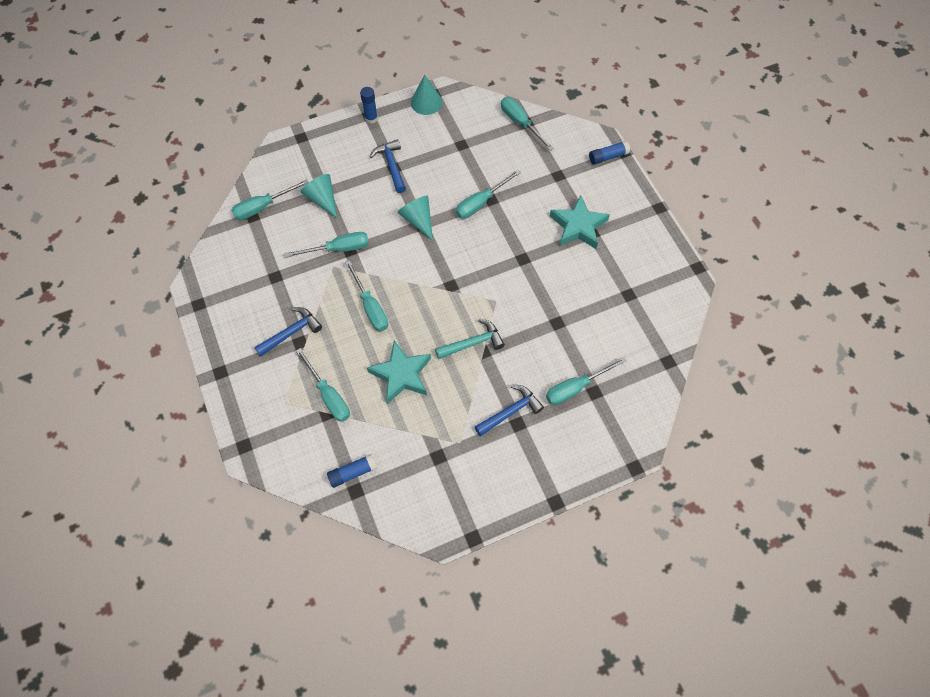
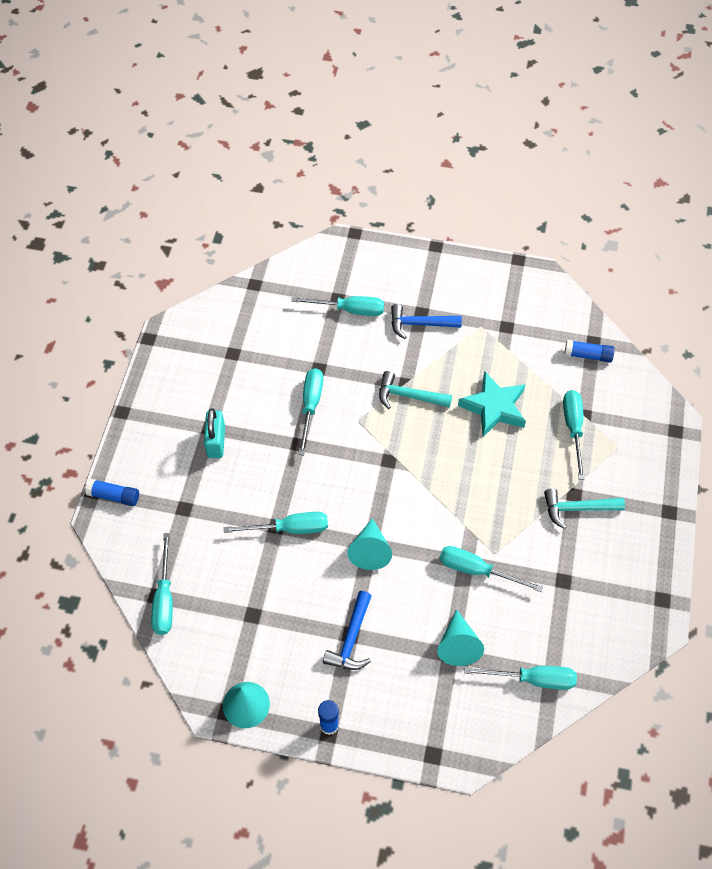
camera: 145 degrees left, 5 degrees down
(291, 332) = (577, 509): blue hammer -> turquoise hammer
(370, 307) = (482, 487): turquoise screwdriver -> turquoise screwdriver (311, 406)
(578, 226) = (216, 442): turquoise star -> turquoise padlock

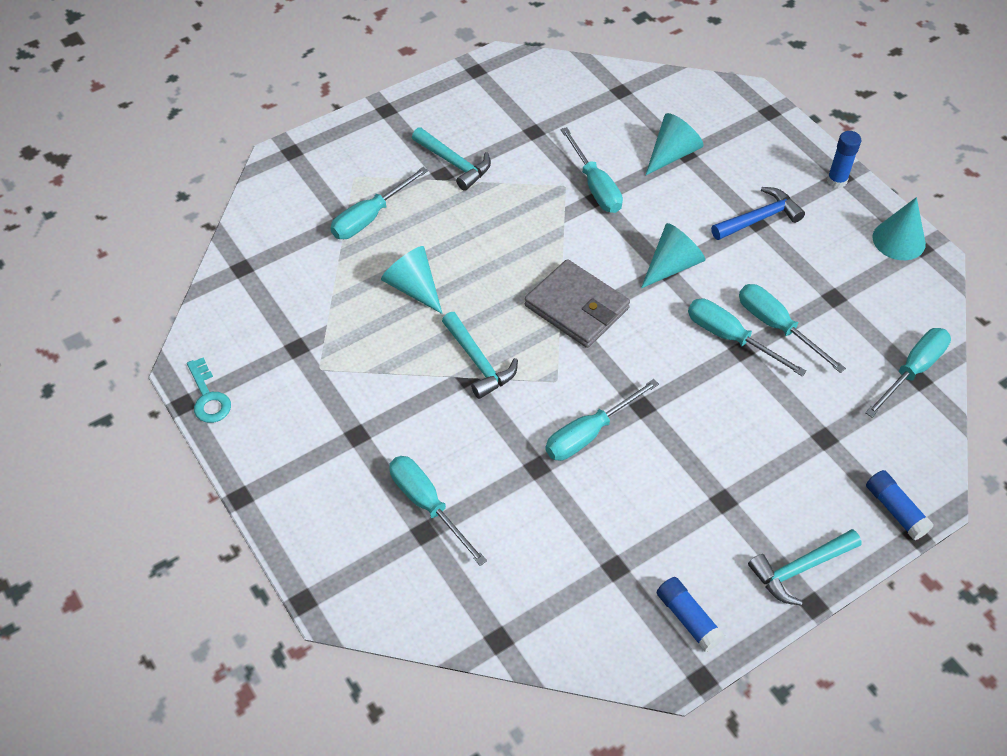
camera: 135 degrees left, 5 degrees down
(141, 423) = (799, 569): none -> turquoise hammer
(216, 442) = (730, 478): turquoise padlock -> none
(394, 473) = (576, 307): none -> grey wallet
(419, 324) = (375, 423): blue hammer -> none
(494, 407) = (413, 287): turquoise star -> turquoise cone
(511, 271) = (208, 397): none -> turquoise key
(533, 679) = (638, 98): turquoise screwdriver -> turquoise screwdriver (776, 326)
(588, 355) = (265, 261): blue glue stick -> blue glue stick (688, 619)

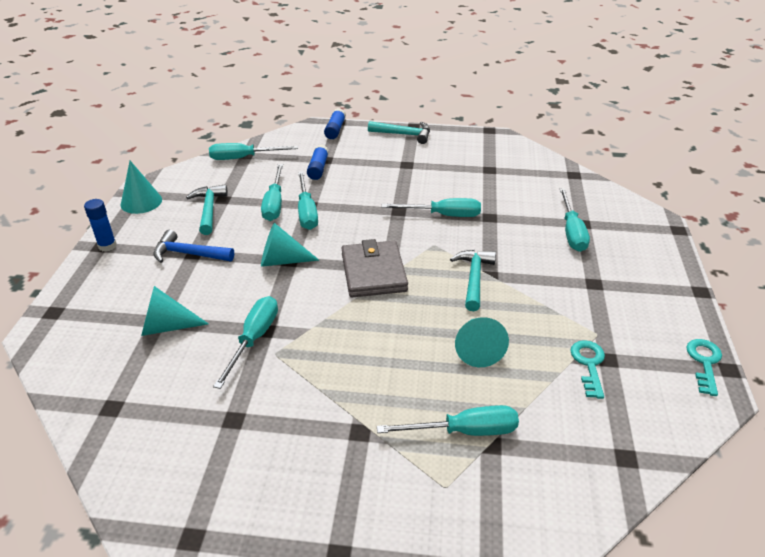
camera: 140 degrees left, 15 degrees down
(310, 331) = (589, 364): none -> turquoise key
(454, 164) = (337, 434): turquoise hammer -> turquoise hammer (209, 209)
(688, 619) = (474, 144): blue glue stick -> blue glue stick (318, 168)

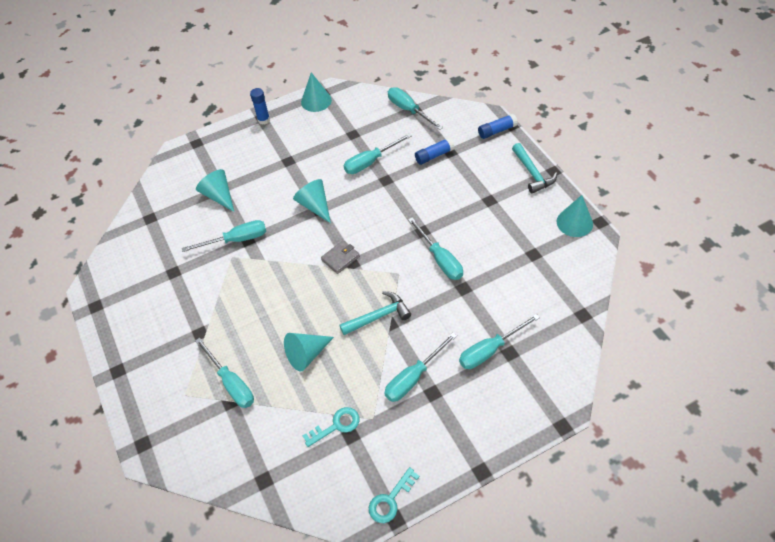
camera: 60 degrees right, 15 degrees up
(188, 254) = (285, 159): blue hammer -> none
(209, 209) = (336, 136): turquoise hammer -> none
(306, 212) = (376, 184): turquoise screwdriver -> turquoise screwdriver (413, 377)
(373, 272) = (340, 258): grey wallet -> grey wallet, size x0.56
(477, 139) = (574, 222): none -> turquoise cone
(704, 363) = (390, 500): turquoise key -> turquoise key turned 150 degrees clockwise

